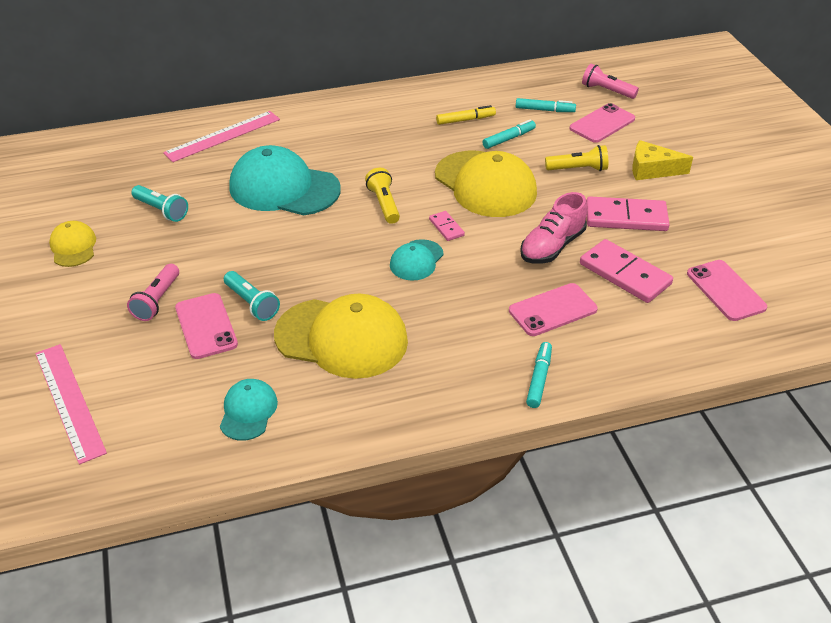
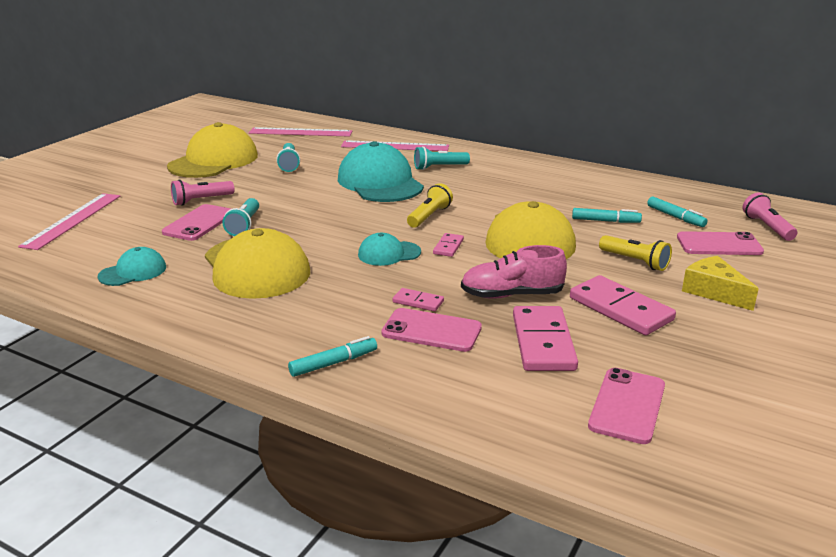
camera: 45 degrees right, 15 degrees down
(73, 247) = (214, 161): yellow cap -> yellow cap, size x1.98
(95, 162) = (300, 132): none -> pink ruler
(304, 143) = (439, 167): none -> turquoise flashlight
(465, 120) = (589, 198): yellow marker -> none
(506, 291) = (418, 302): none -> pink domino

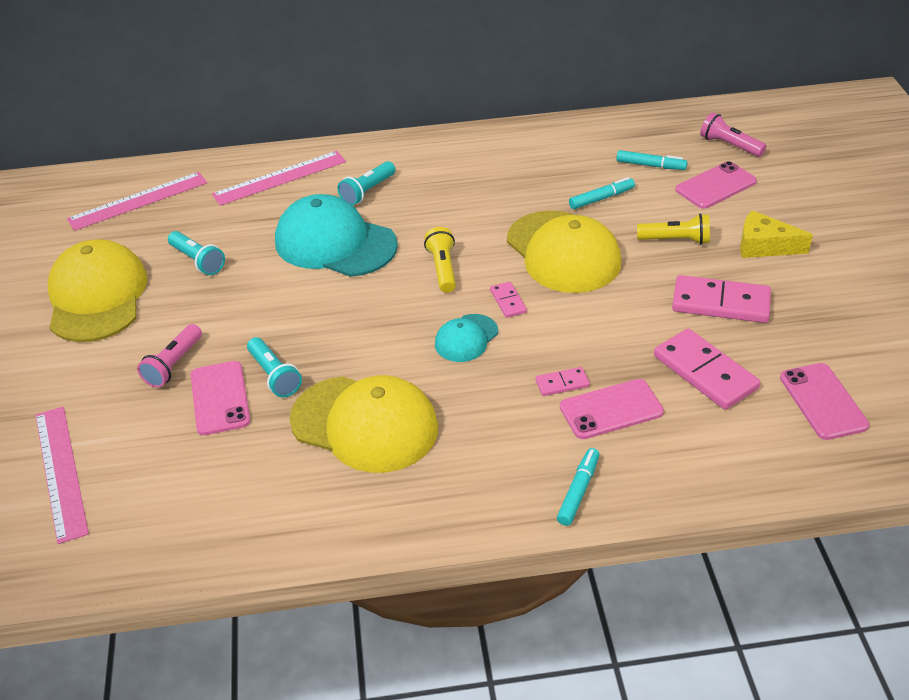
camera: 35 degrees left, 15 degrees up
(133, 272) = (246, 500): turquoise cap -> none
(511, 295) = (625, 333): pink shoe -> none

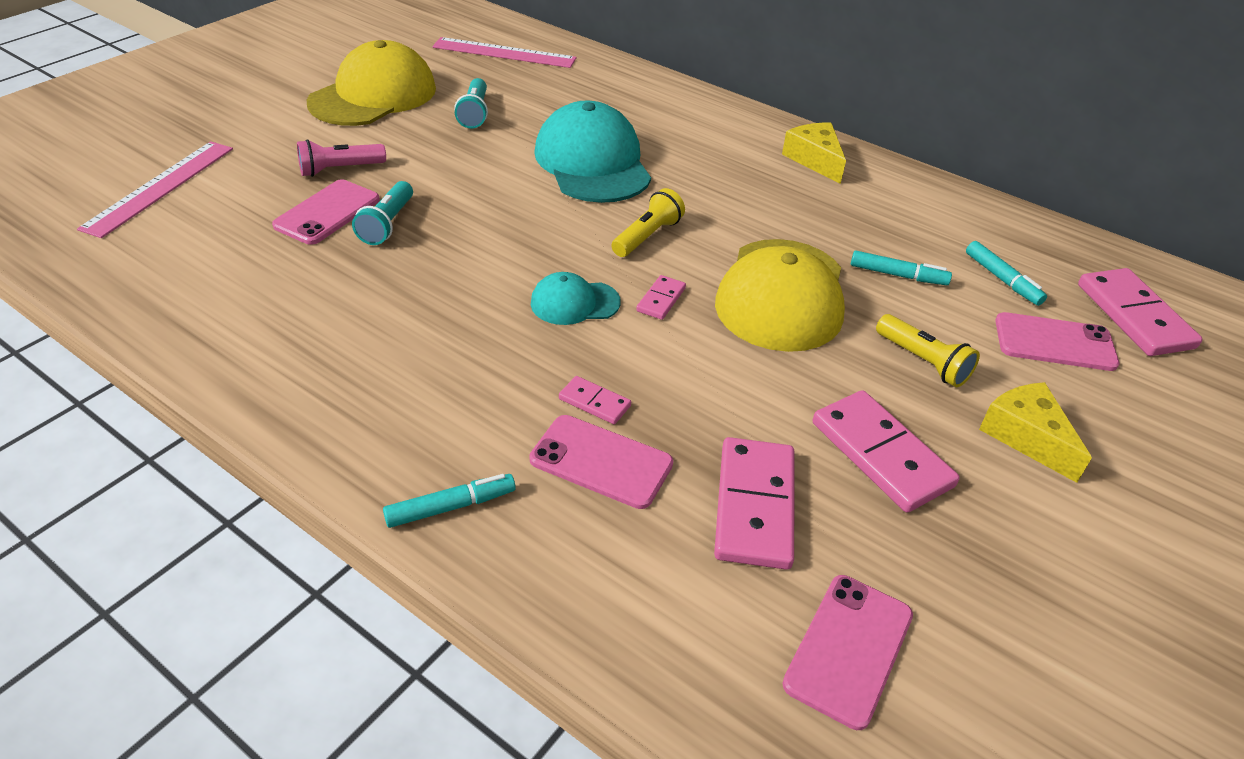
camera: 40 degrees right, 0 degrees up
(280, 178) = (629, 94): pink ruler -> none
(365, 424) = (385, 307): yellow cap -> none
(367, 191) = (682, 142): turquoise flashlight -> none
(461, 153) = (814, 160): none -> yellow cheese
(729, 145) = (1134, 316): pink flashlight -> pink domino

